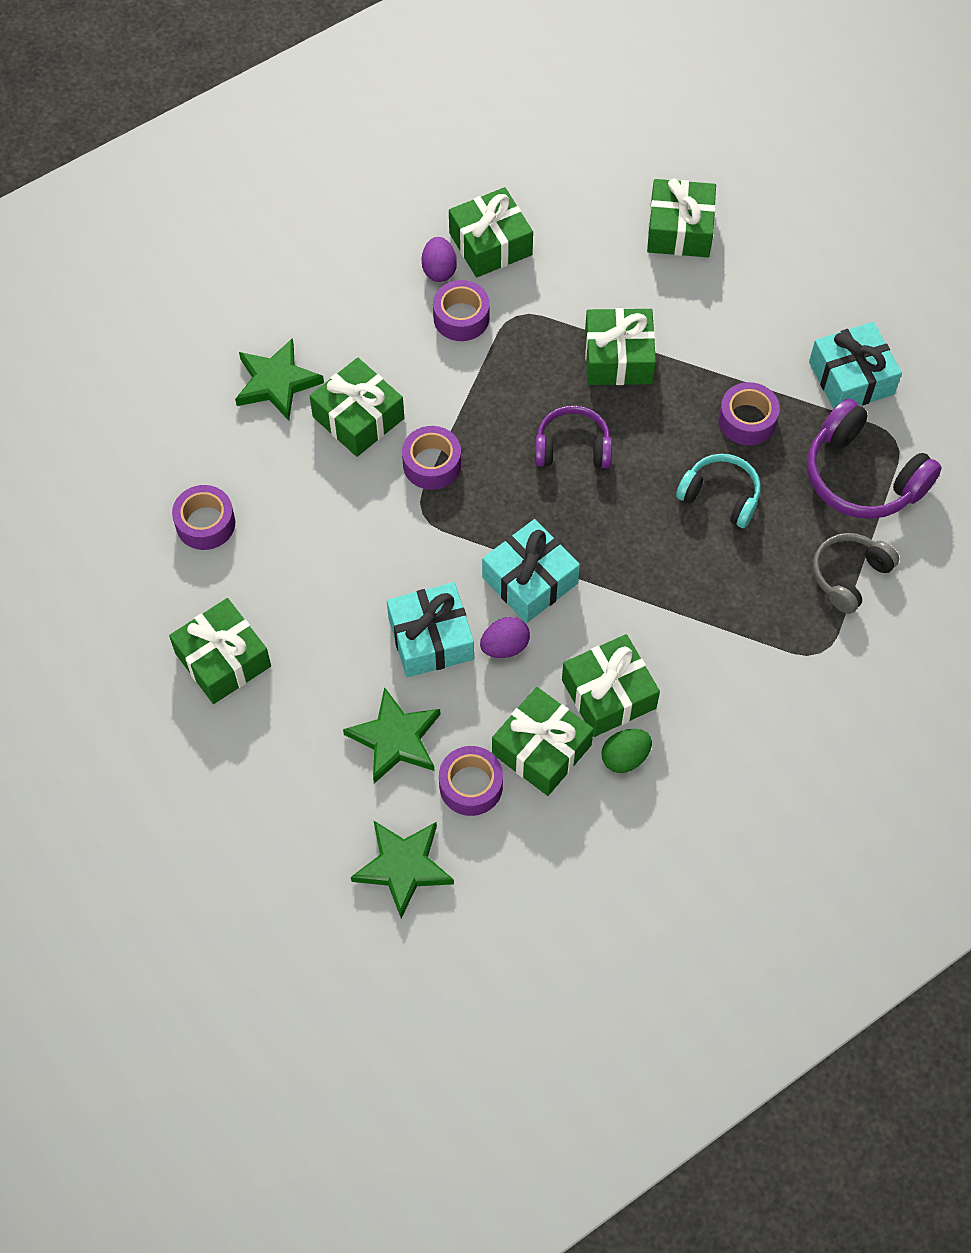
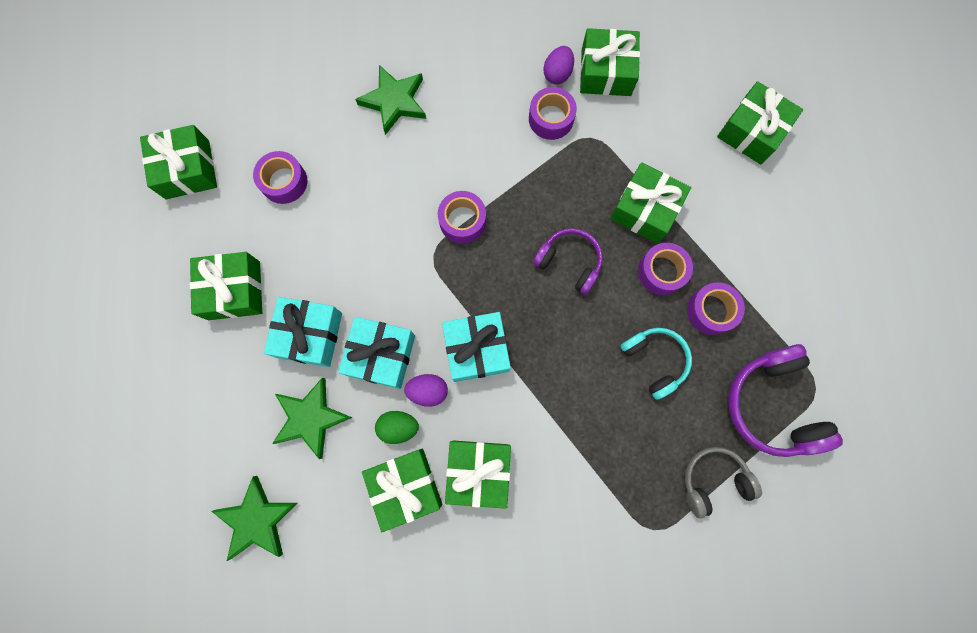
camera: 30 degrees right, 15 degrees up
(358, 418) = (433, 158): green gift -> green gift (187, 170)
(471, 785) = (340, 485): purple tape -> purple tape (661, 272)
(625, 757) = (460, 529): green egg -> green egg (398, 427)
(851, 378) = (811, 320): turquoise gift -> turquoise gift (309, 335)

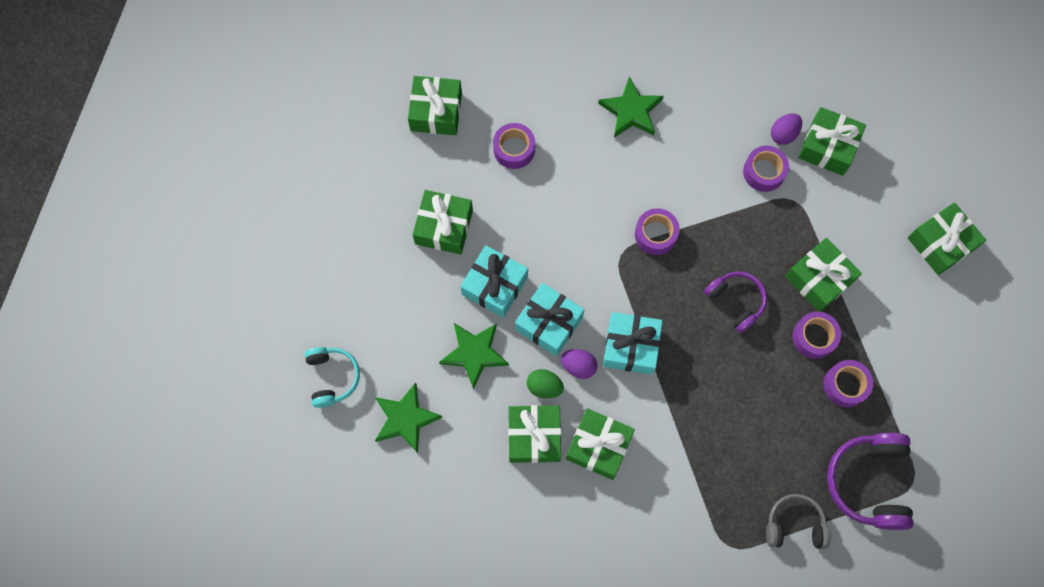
camera: 20 degrees right, 5 degrees down
(654, 361) = (780, 410): turquoise headphones -> turquoise headphones (332, 377)

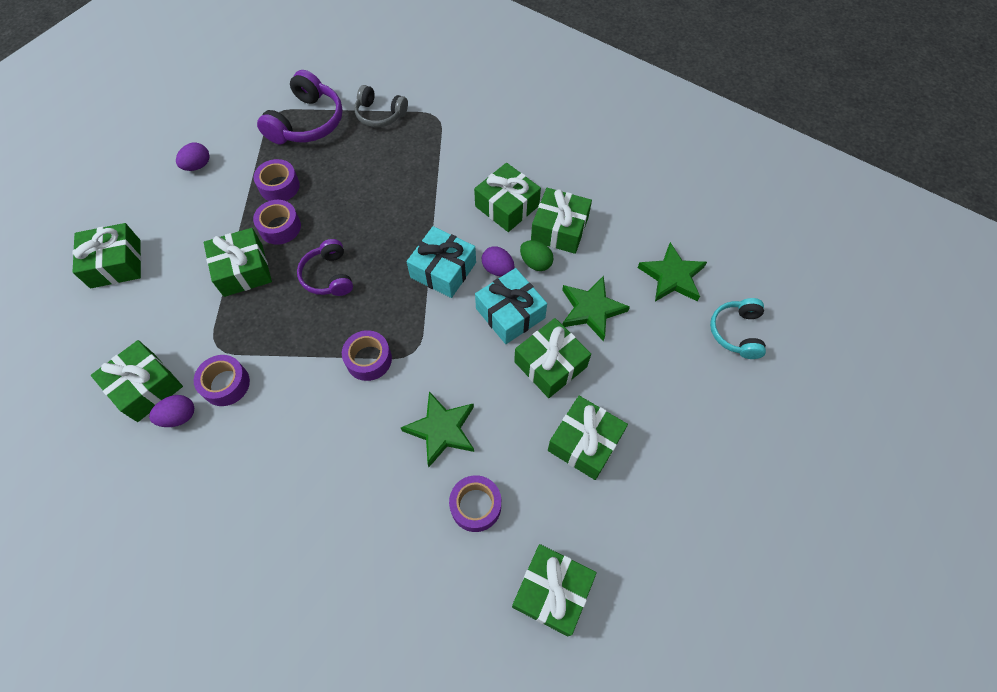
camera: 160 degrees left, 10 degrees down
(495, 285) = (550, 364): turquoise gift -> green gift
(631, 111) = (322, 504): green star -> green star (441, 430)
(946, 380) = (198, 166): none -> purple egg

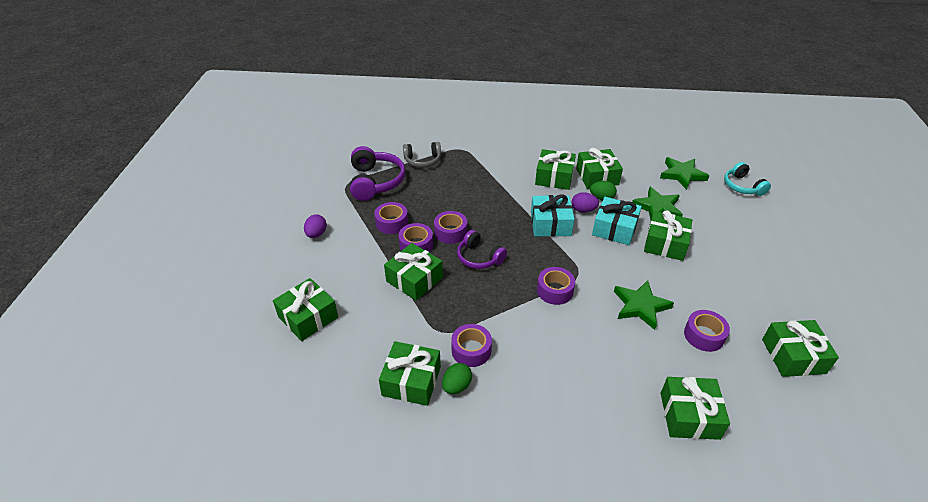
camera: 30 degrees left, 20 degrees down
(179, 416) = (456, 386): purple egg -> green egg
(327, 228) = (450, 232): none -> purple tape
(585, 442) = (726, 273): green gift -> green gift (689, 415)

